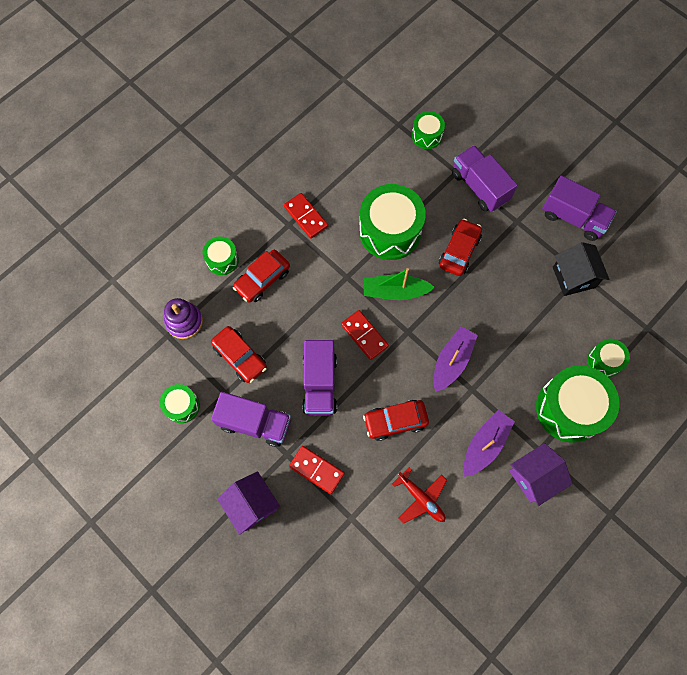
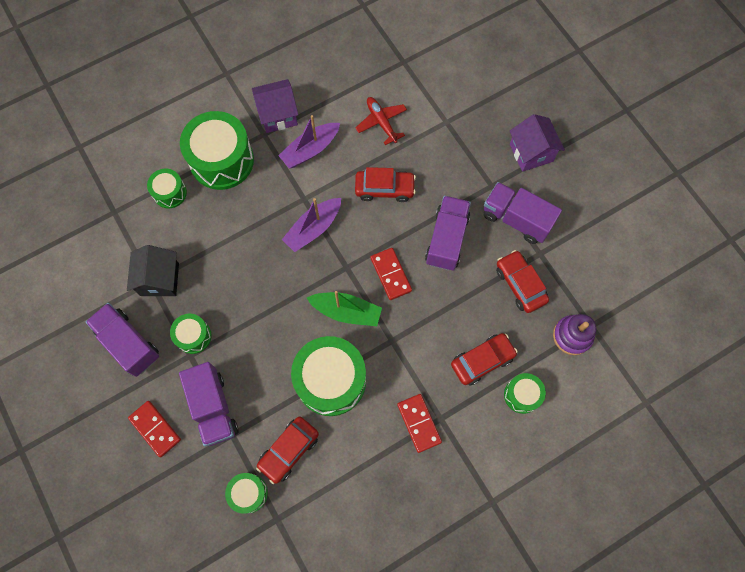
camera: 165 degrees left, 0 degrees up
(182, 406) = (584, 252): green drum -> green drum (193, 336)
(316, 470) = (467, 166): red domino -> red domino (155, 429)
(459, 251) = (264, 337): red car -> red car (289, 450)

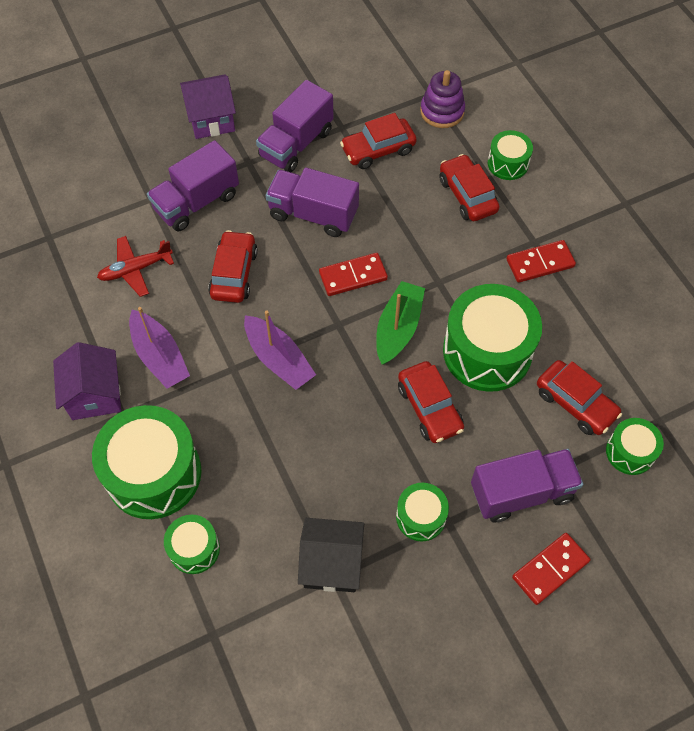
camera: 85 degrees left, 10 degrees down
(128, 343) = (427, 608): purple truck -> purple truck (196, 202)
(279, 338) = (429, 408): none -> red car

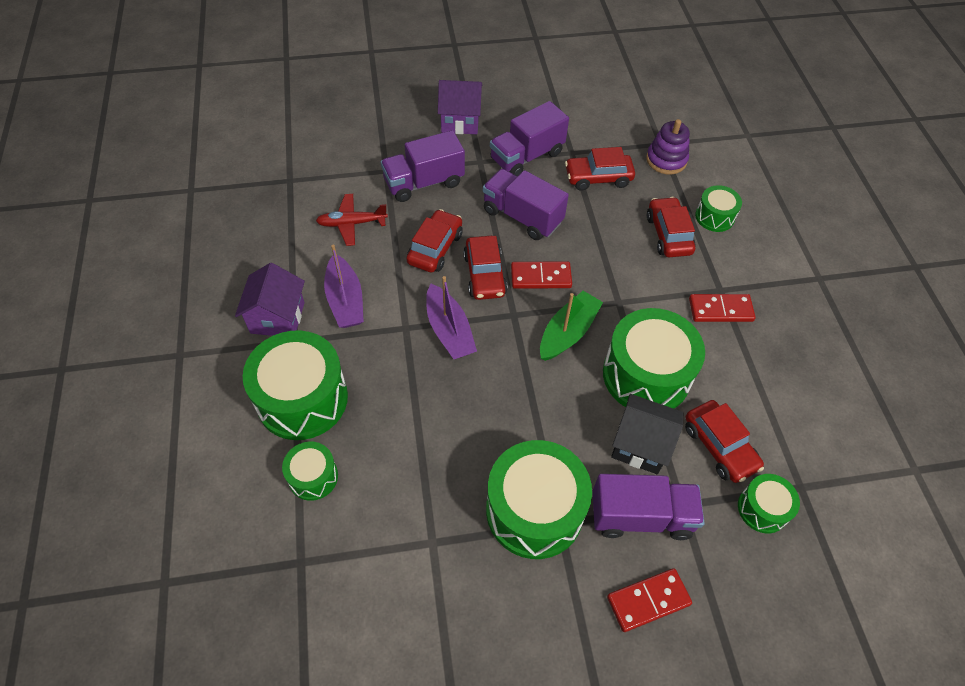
camera: 15 degrees right, 5 degrees down
(332, 564) = (434, 529): black house -> black house (640, 445)
(420, 517) = (534, 510): green drum -> green drum, size x1.94
(429, 408) = (575, 411): red car -> red car (484, 275)

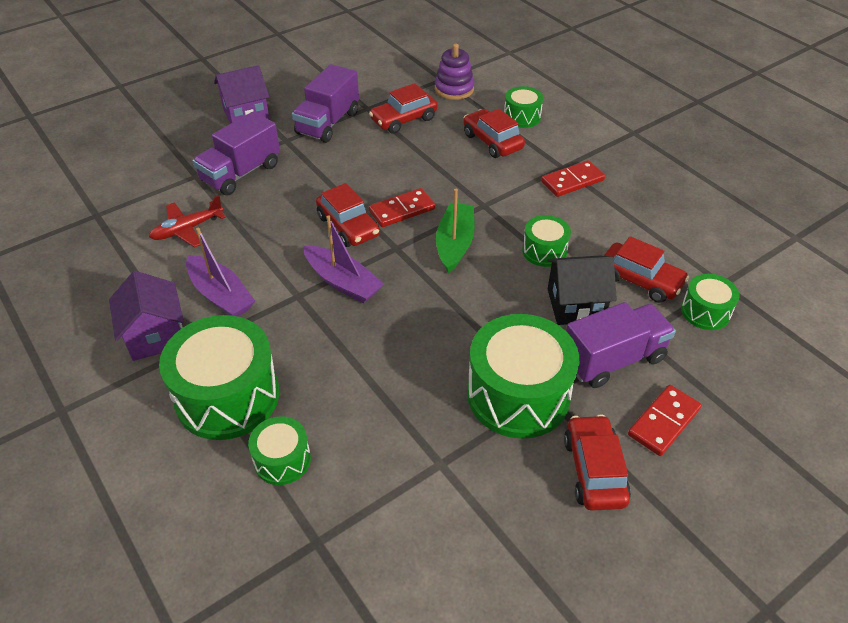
camera: 25 degrees left, 10 degrees down
(435, 248) = (286, 221): red car -> red car (594, 470)
(522, 216) = (354, 170): purple truck -> none
(646, 375) = (544, 251): green drum -> green drum, size x0.51

